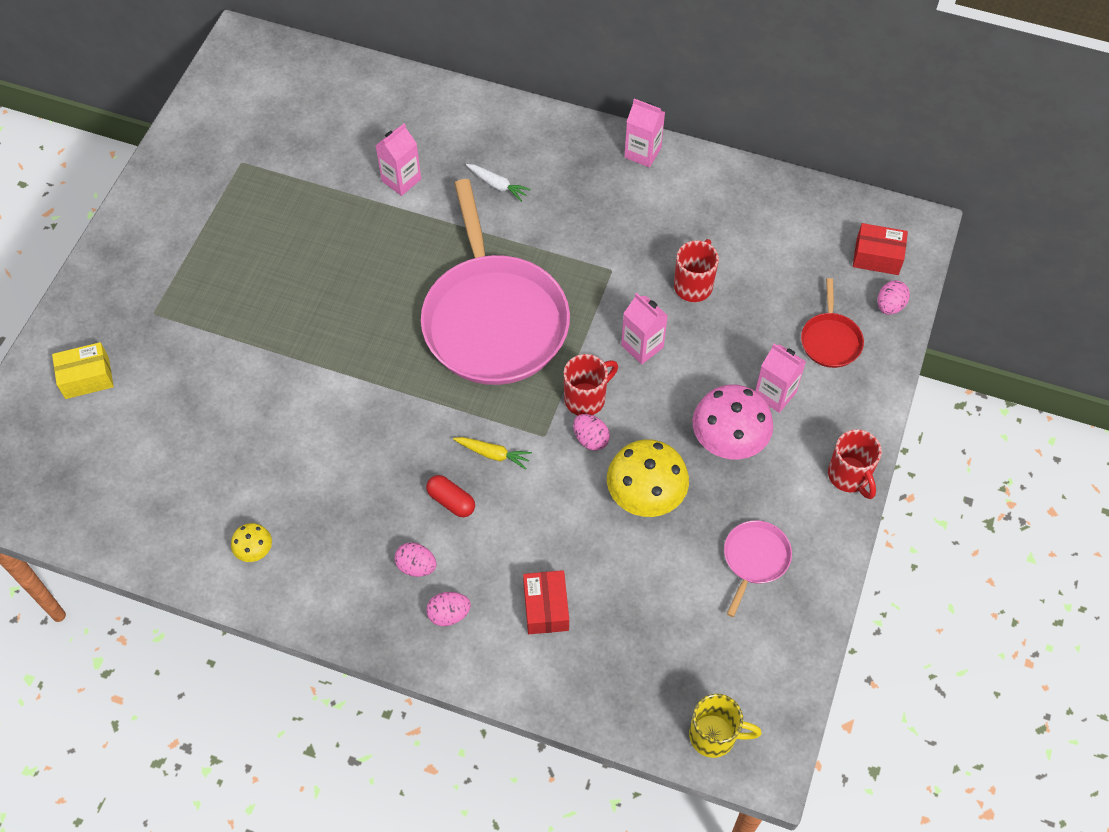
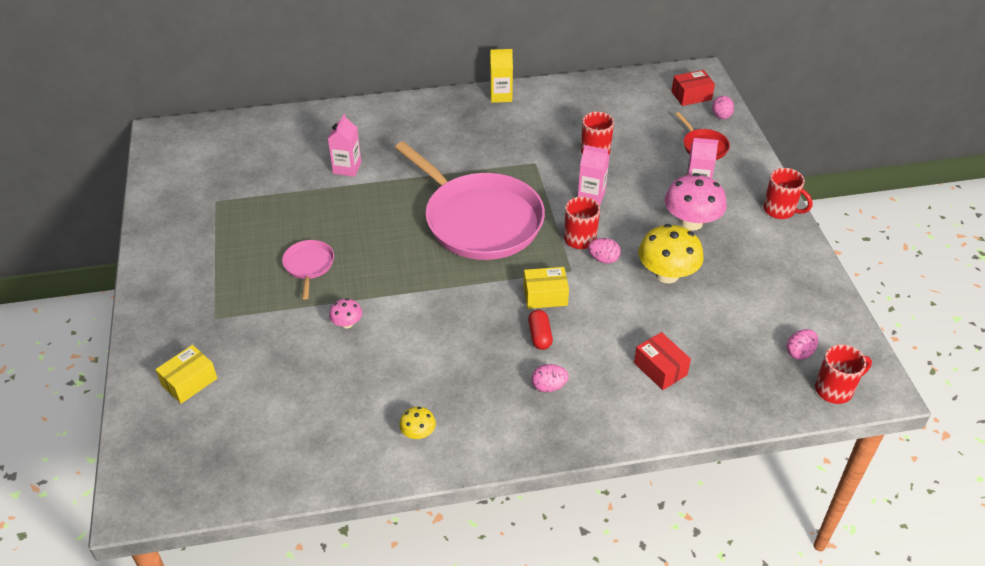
camera: 30 degrees left, 15 degrees down
(271, 385) = (347, 323): none -> pink mushroom
(449, 614) = (597, 405): pink egg -> pink egg (799, 353)
(451, 501) = (540, 336): red capsule -> red capsule turned 75 degrees clockwise
(493, 454) = (545, 296): yellow carrot -> yellow box
(497, 185) = (418, 146): white carrot -> none
(642, 153) = (501, 96): pink carton -> yellow carton
(714, 736) = (835, 389): yellow mug -> red mug
(755, 559) = (766, 279): pink pan -> pink pan (309, 265)

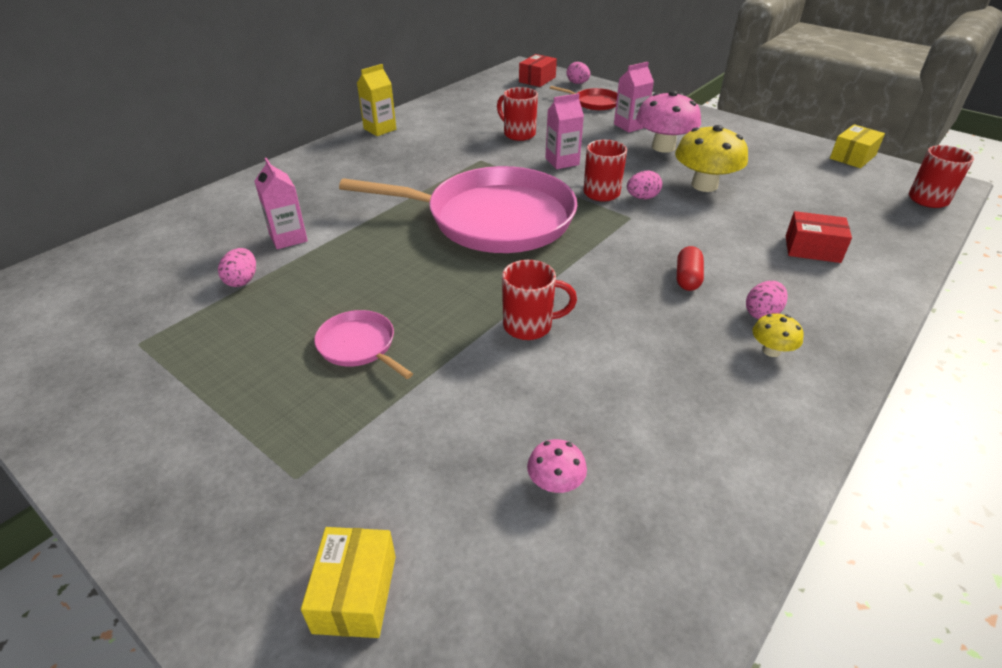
camera: 40 degrees left, 5 degrees down
(347, 323) = (486, 378): pink mushroom -> pink mushroom (555, 483)
(418, 433) = (726, 439): yellow mushroom -> yellow mushroom (771, 351)
(540, 336) = (687, 278): red capsule -> red capsule turned 60 degrees clockwise
(545, 296) = (641, 246): yellow box -> yellow box (852, 157)
(780, 210) = (706, 117): red mug -> red mug (530, 326)
(799, 353) = (869, 188): pink egg -> pink egg (242, 280)

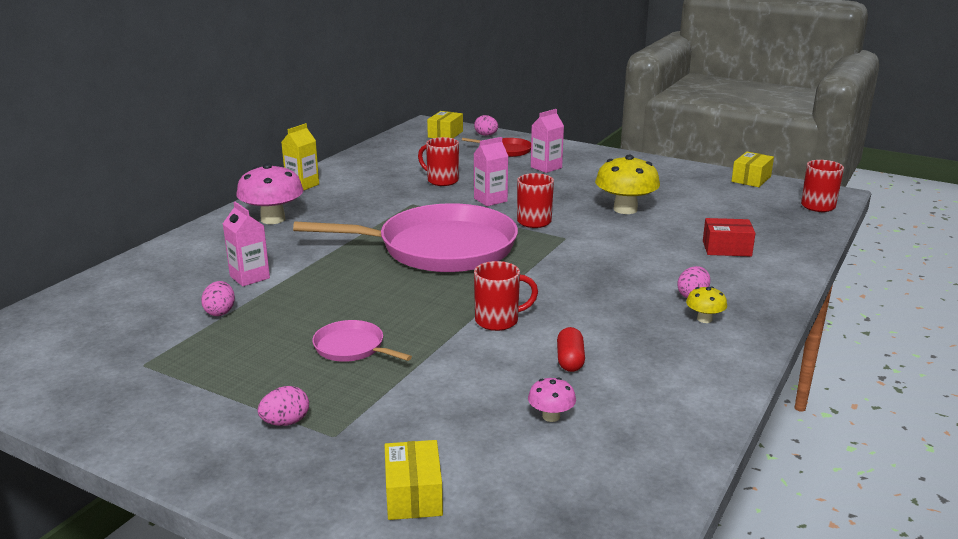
camera: 10 degrees left, 15 degrees down
(537, 79) = (445, 134): red box -> yellow box
(642, 198) = (572, 222): pink egg -> pink egg (285, 422)
(663, 147) = (581, 182): pink mushroom -> pink mushroom (273, 219)
(687, 278) = (625, 277): red capsule -> red capsule (570, 360)

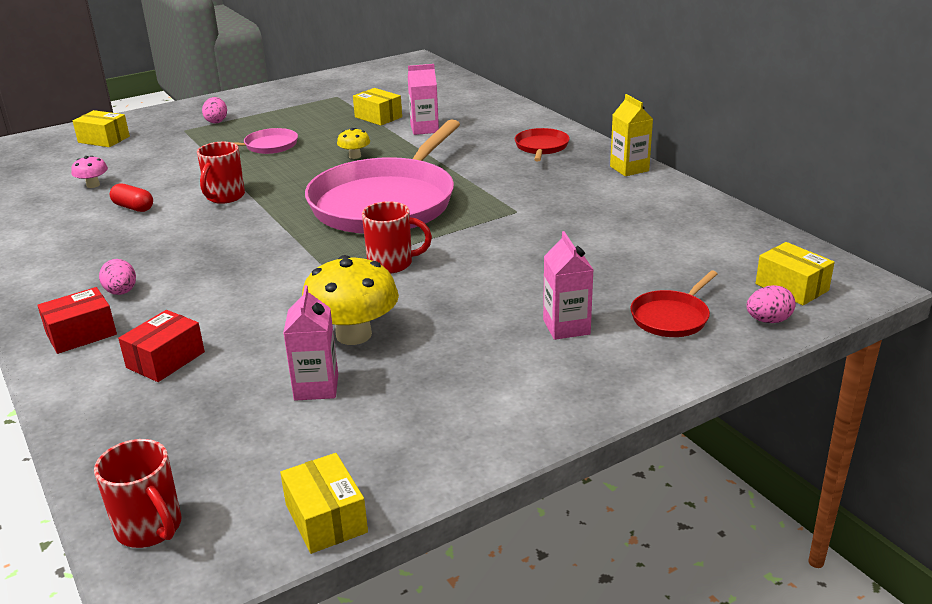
camera: 120 degrees right, 5 degrees up
(220, 312) = (378, 117): pink egg -> yellow box
(273, 219) = (541, 147): pink mushroom -> red pan
(441, 180) = (577, 241): red mug -> none
(490, 200) = (482, 255): pink carton -> pink carton (316, 387)
(704, 319) = (82, 281): yellow mushroom -> yellow mushroom (355, 156)
(751, 286) = (81, 334): none -> red box

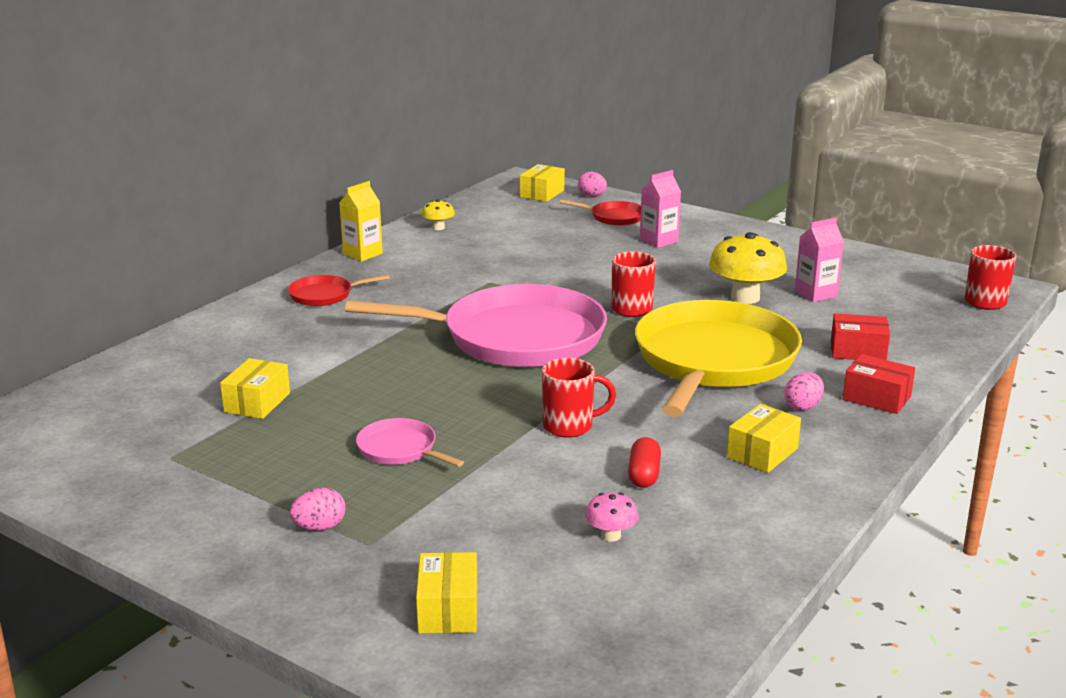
camera: 115 degrees left, 5 degrees down
(245, 275) = (713, 361): none -> yellow pan
(326, 518) = (910, 264): yellow box -> yellow box (762, 453)
(355, 156) = (403, 383): yellow mushroom -> yellow mushroom (438, 228)
(424, 129) = (292, 363): pink carton -> none

